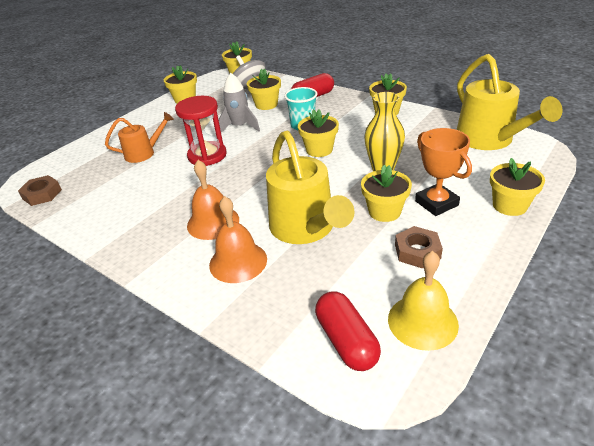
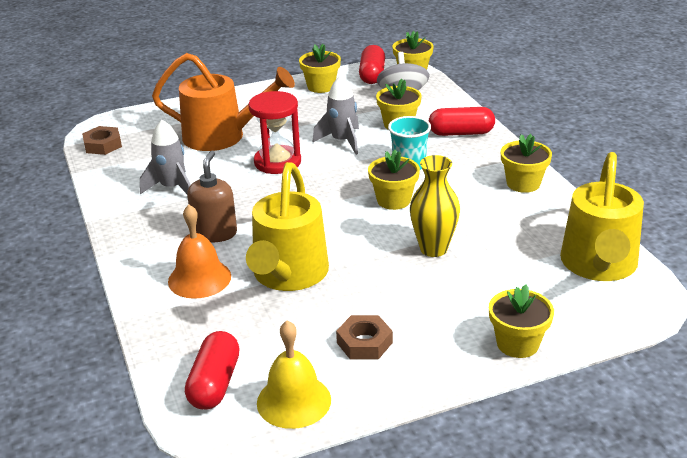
camera: 30 degrees right, 5 degrees down
(140, 203) = (172, 188): none -> grey rocket
(144, 153) = (223, 136): orange watering can -> orange watering can, size x1.76
(213, 222) = (215, 233): orange bell -> brown soap dispenser
(214, 83) = (372, 75): none -> red capsule
(384, 211) = (381, 292): yellow flower pot -> none
(436, 203) = (443, 307): orange trophy -> none

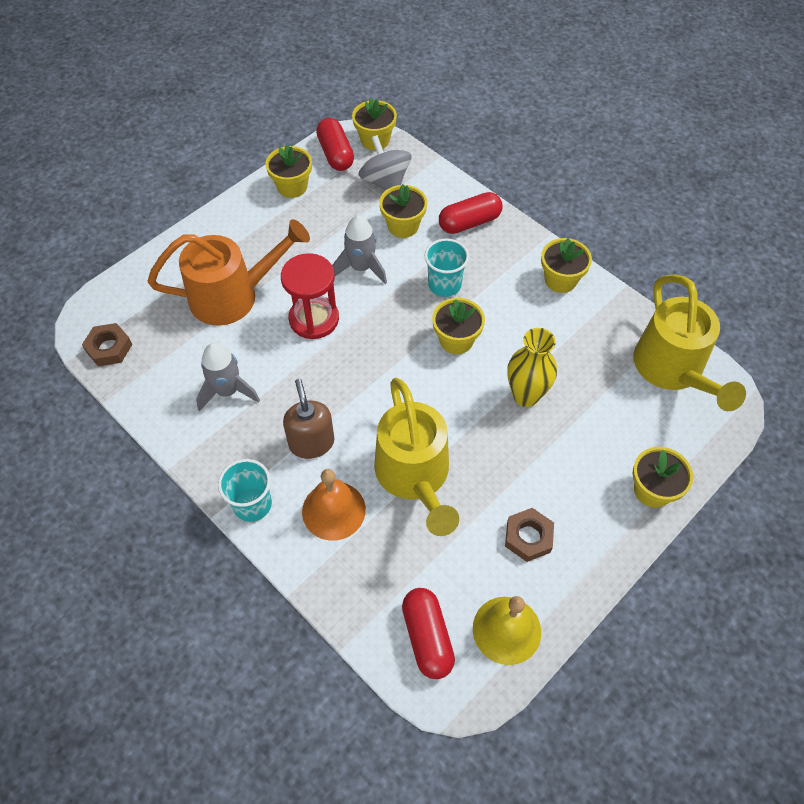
camera: 25 degrees left, 25 degrees up
(135, 258) = (252, 504): none -> turquoise cup

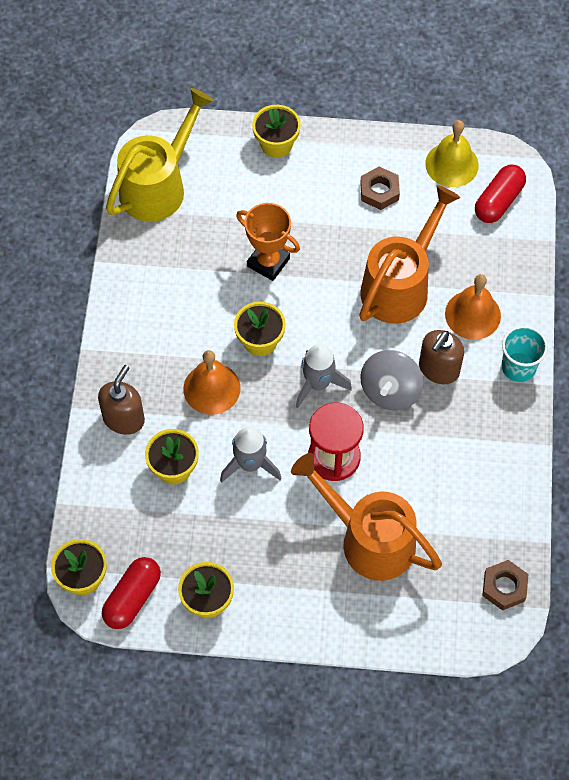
camera: 130 degrees left, 5 degrees up
(227, 391) = (454, 462): grey rocket -> grey rocket (318, 384)
(385, 182) = (132, 524): grey spinning top -> grey spinning top (390, 391)
(415, 477) = (400, 284): yellow watering can -> orange watering can
(444, 285) = (211, 388): turquoise cup -> orange bell
(469, 222) = (124, 418): red capsule -> brown soap dispenser
(526, 395) = (268, 262): yellow vase -> orange trophy
(560, 280) = (131, 309): yellow flower pot -> none

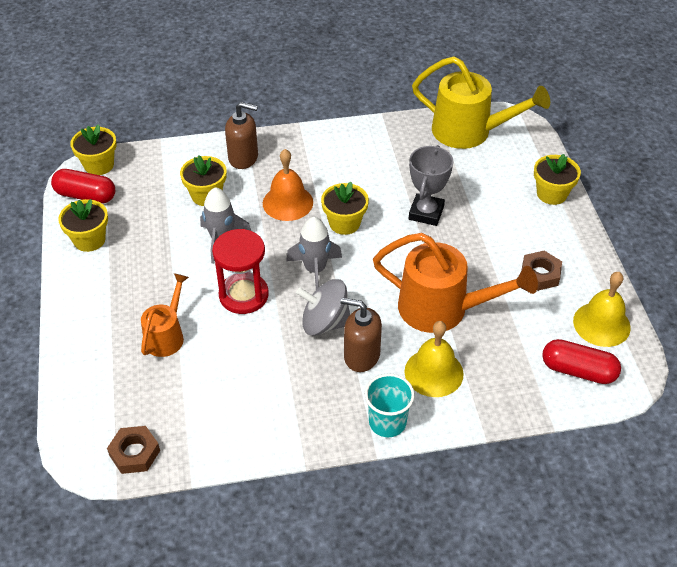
camera: 75 degrees right, 15 degrees down
(268, 262) = (426, 213): orange trophy -> grey trophy
(368, 538) = (167, 335): orange watering can -> orange watering can, size x0.57
(472, 314) = (433, 372): orange bell -> yellow bell

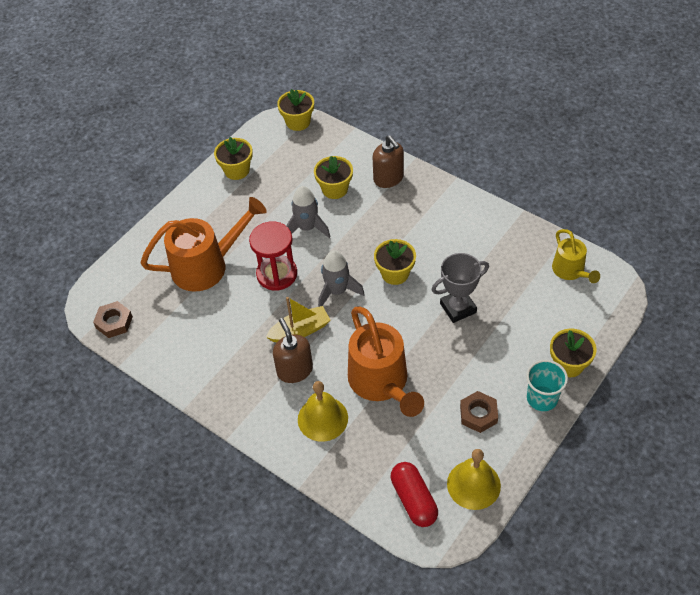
camera: 50 degrees right, 5 degrees up
(86, 196) = (267, 138): red capsule -> none
(167, 335) = (207, 265): orange watering can -> orange watering can, size x1.76
(287, 202) = (377, 231): orange bell -> none
(324, 323) = (300, 331): grey spinning top -> yellow boat
(387, 422) = (257, 424): turquoise cup -> turquoise cup (542, 398)
(470, 132) = (571, 271): yellow watering can -> yellow watering can, size x0.57

